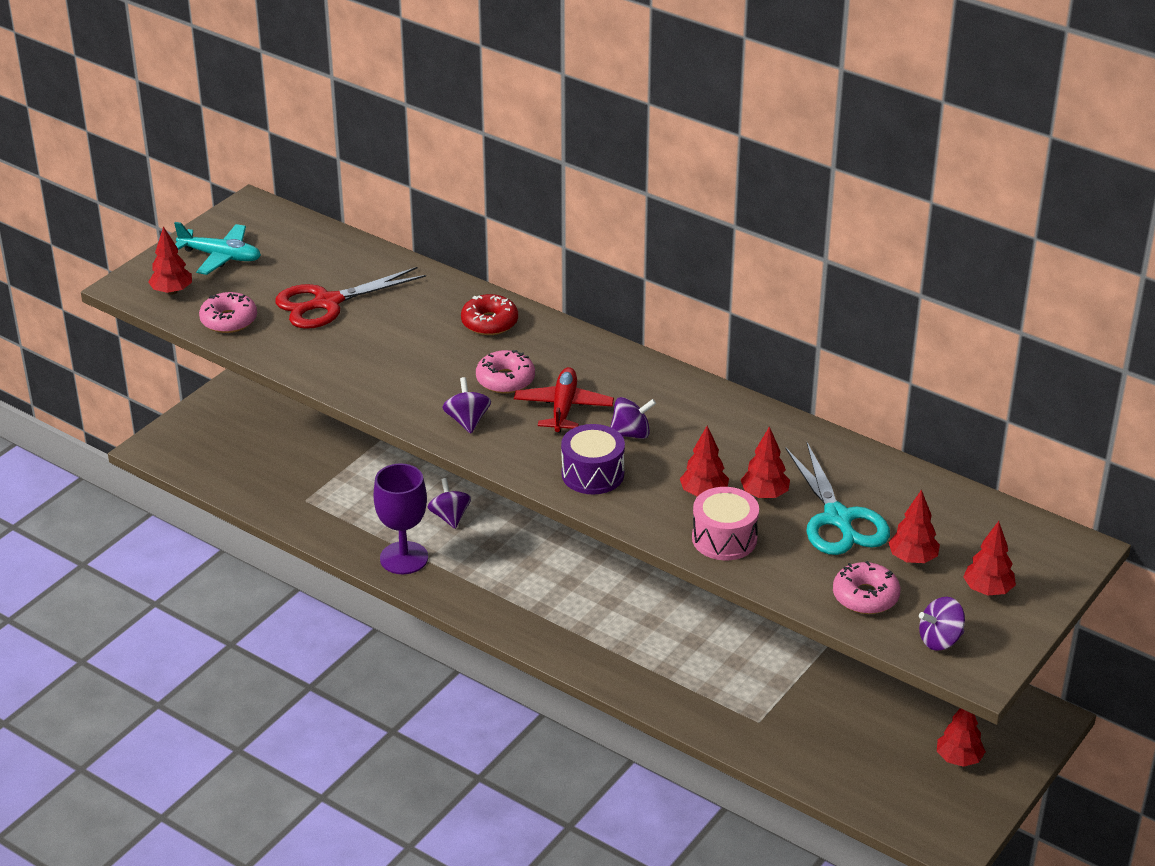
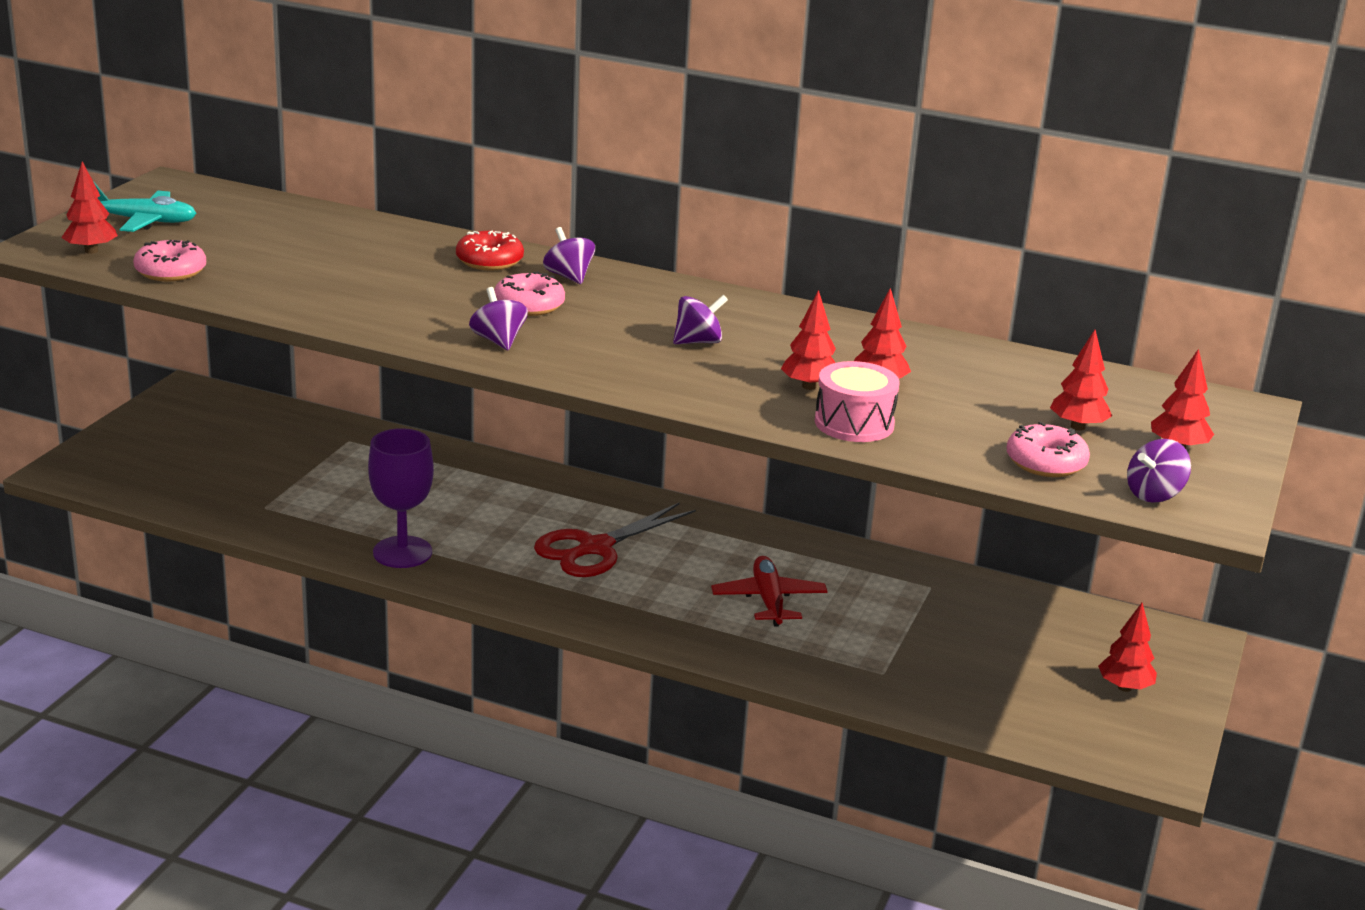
camera: 15 degrees left, 10 degrees down
(327, 303) = (289, 253): red scissors -> red scissors (595, 548)
(450, 517) = (445, 510): purple spinning top -> purple spinning top (569, 276)
(563, 408) = (608, 325): red plane -> red plane (768, 600)
(592, 474) = (670, 377): purple drum -> none
(838, 518) = (973, 398): turquoise scissors -> none

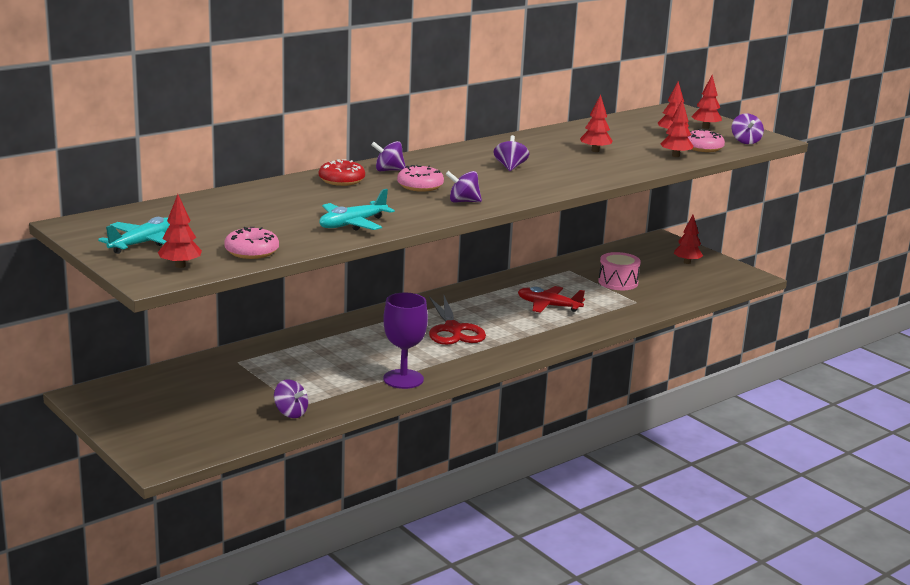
camera: 60 degrees left, 5 degrees down
(241, 507) = (290, 413): none -> purple spinning top
(326, 299) = (352, 224): none -> turquoise plane
(809, 386) = (586, 162): red tree -> red tree (675, 156)
(854, 423) = (635, 164): pink drum -> pink drum (618, 282)

